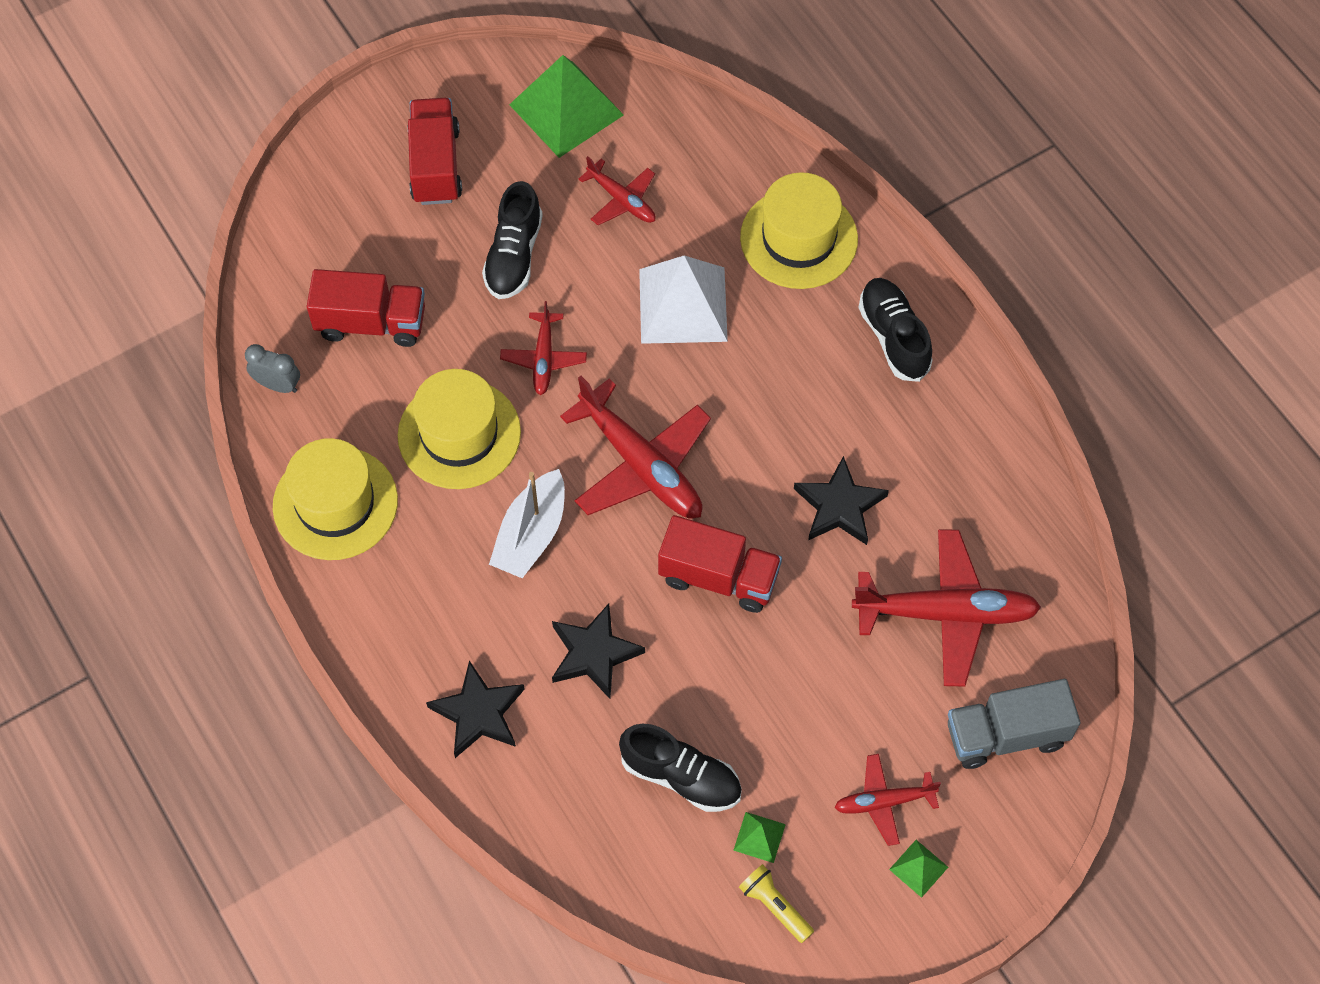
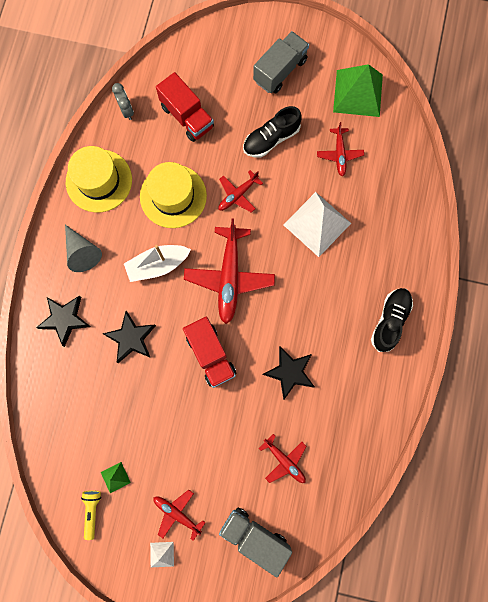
camera: 45 degrees right, 15 degrees up
(410, 610) = (82, 252): none -> grey cone
(436, 165) = (280, 71): red truck -> grey truck
(681, 776) = (112, 422): black shoe -> none
(799, 238) = (395, 239): yellow hat -> none
(918, 868) = (162, 554): green pyramid -> white pyramid
(945, 613) = (284, 460): red plane -> red plane, size x0.54

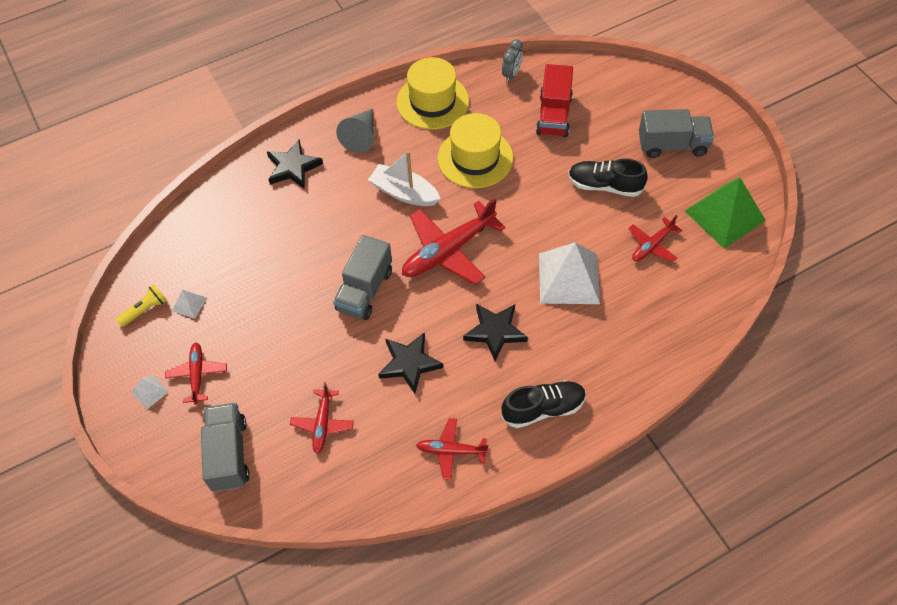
camera: 50 degrees right, 20 degrees down
(115, 477) = (189, 304): green pyramid -> white pyramid
(131, 338) = (321, 223): black star -> black star (495, 332)
(210, 354) = (364, 290): red truck -> grey truck
(238, 195) = (528, 201): red plane -> red plane (451, 451)

